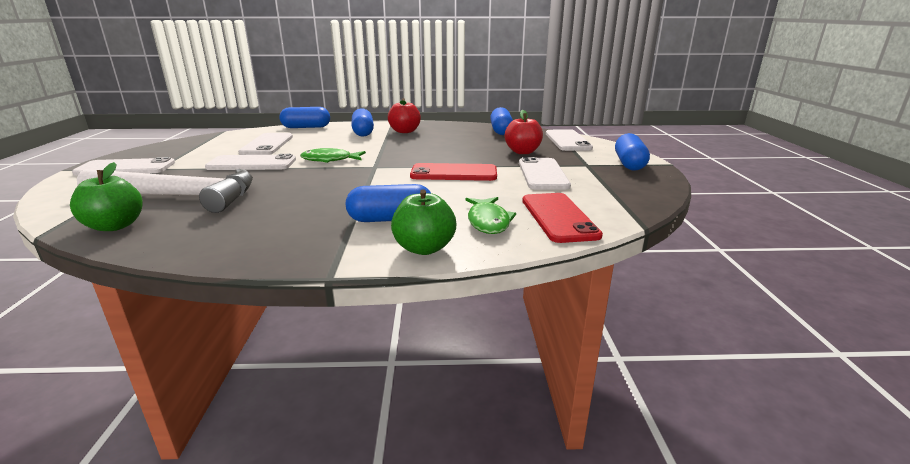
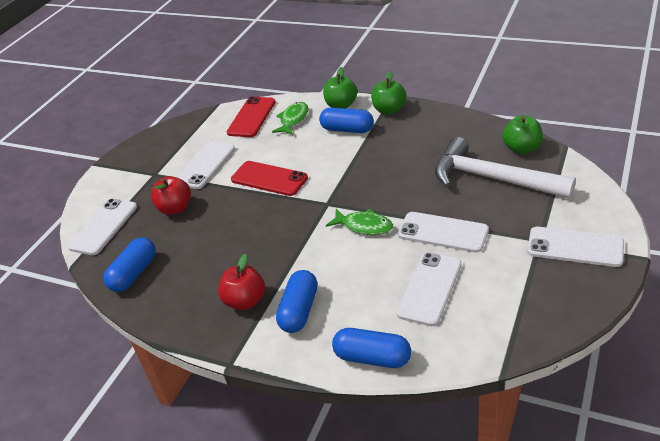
camera: 150 degrees left, 15 degrees up
(330, 251) = (389, 110): none -> green apple
(629, 164) = (122, 169): blue capsule -> none

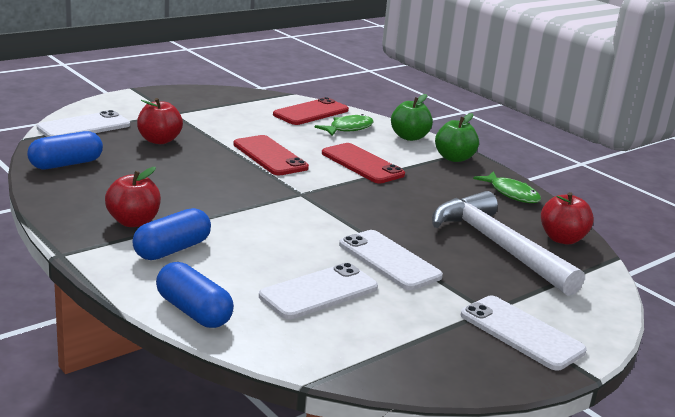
camera: 20 degrees right, 15 degrees down
(205, 165) = (225, 125): white phone -> none
(337, 150) = (362, 164): none -> red phone
(347, 129) = (392, 154): blue capsule -> none
(364, 226) = (315, 223): green fish -> green fish (511, 194)
(522, 149) = (562, 239): green apple -> red apple

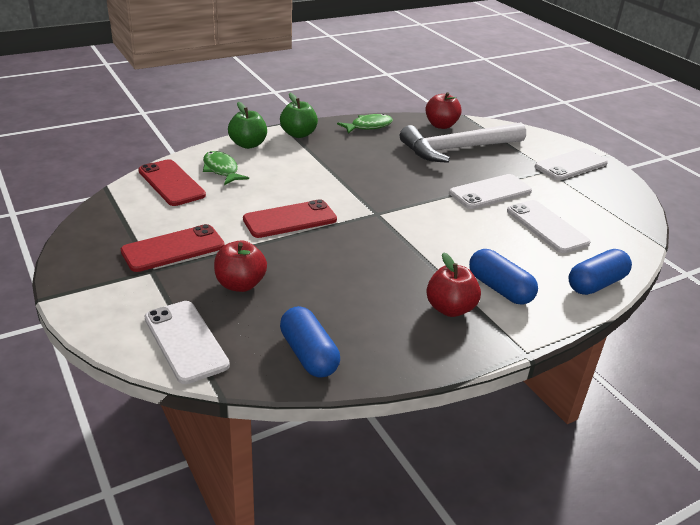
camera: 80 degrees left, 10 degrees up
(362, 164) = (310, 176): red phone -> red phone (173, 248)

